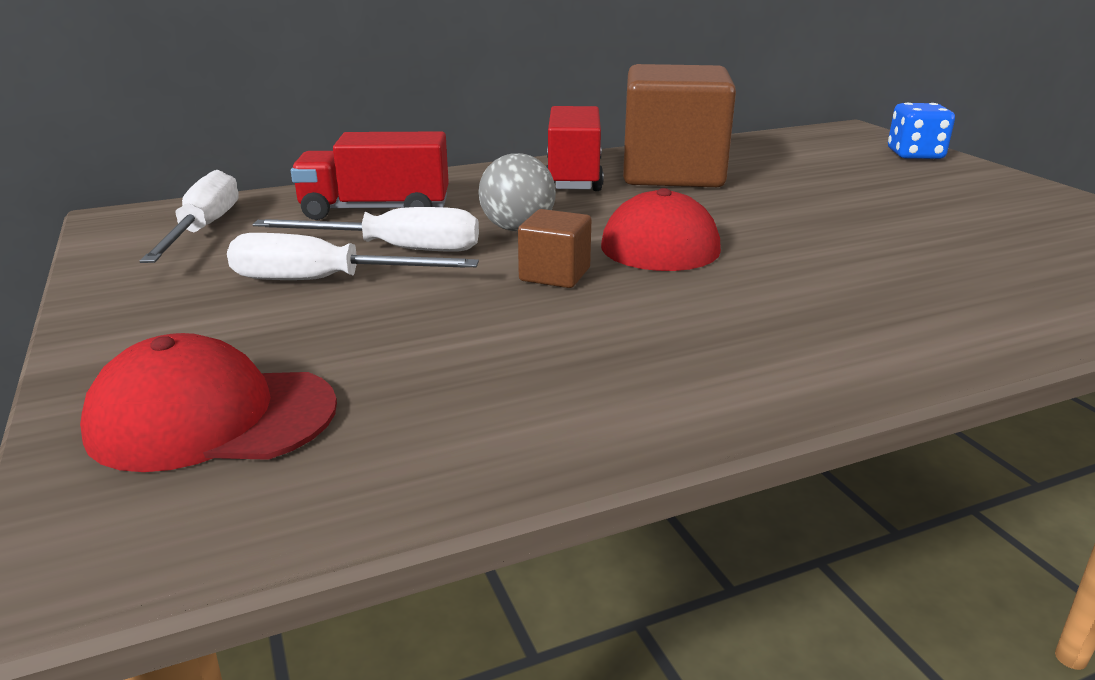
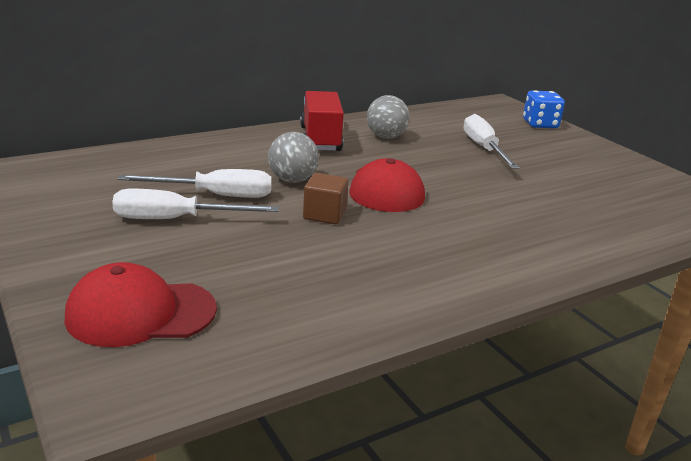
camera: 10 degrees left, 0 degrees up
(204, 229) = (75, 179): white screwdriver -> white screwdriver (484, 149)
(375, 210) = (191, 164): red truck -> none
(672, 173) = (385, 137): brown cube -> grey ball

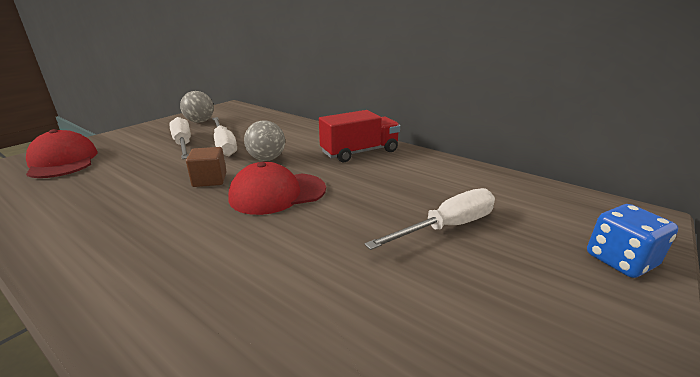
camera: 70 degrees right, 0 degrees up
(385, 137) = (402, 173): grey ball -> grey ball (200, 121)

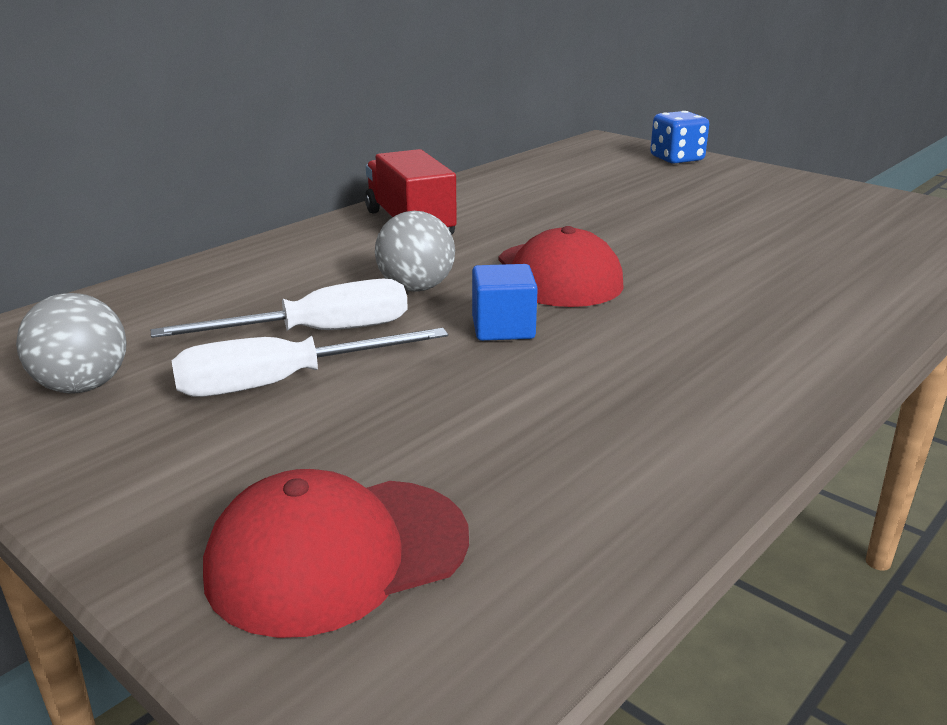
camera: 85 degrees left, 0 degrees up
(209, 180) = (503, 328): brown cube -> blue cube
(447, 227) = (636, 200): white screwdriver -> none

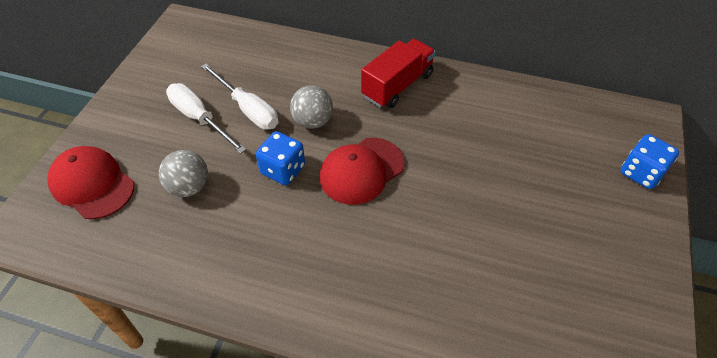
camera: 65 degrees right, 25 degrees up
(83, 386) = (176, 68): grey ball -> grey ball (189, 187)
(503, 328) = (283, 169): blue cube -> blue dice

